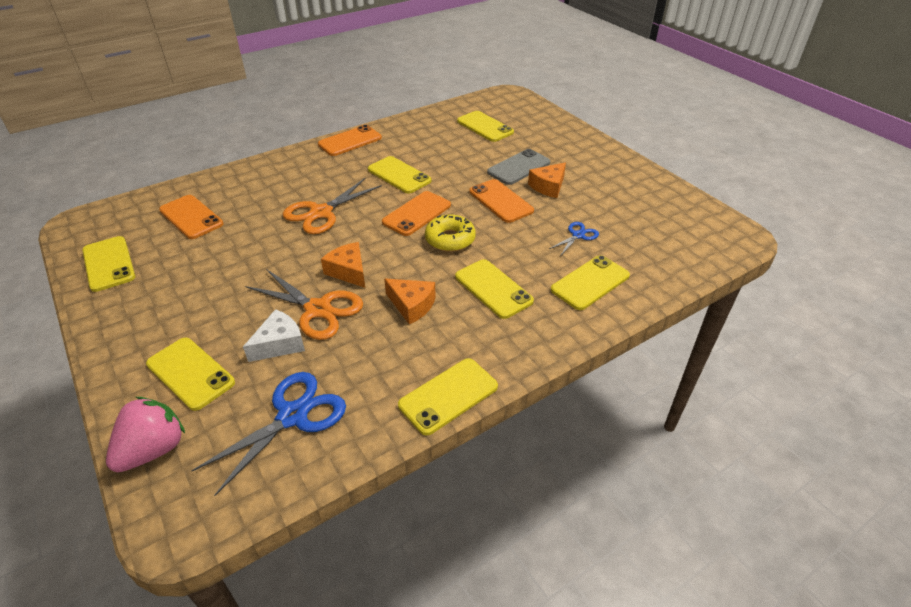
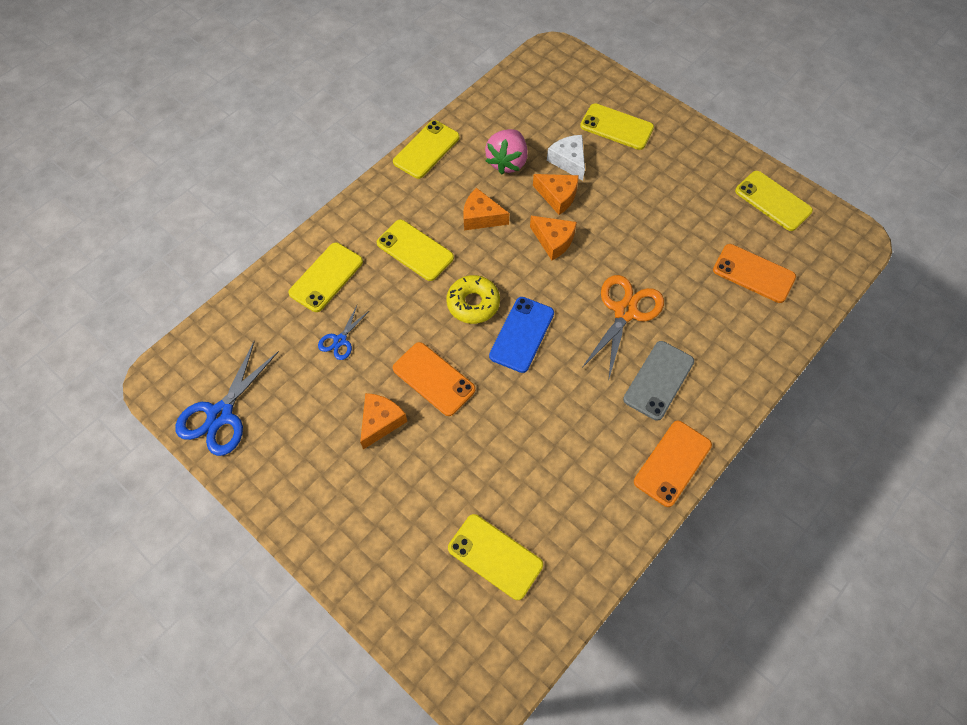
camera: 165 degrees right, 20 degrees up
(153, 449) = (599, 80): pink strawberry -> pink strawberry (507, 162)
(279, 344) = (568, 161): white cheese -> white cheese turned 120 degrees clockwise
(293, 416) = (526, 115): blue scissors -> blue scissors (220, 415)
(318, 309) = (557, 196): orange scissors -> orange cheese
(399, 175) = (571, 400): yellow phone -> none
(417, 213) = (522, 334): orange phone -> blue phone
(519, 167) = (424, 456): grey phone -> grey phone (658, 380)

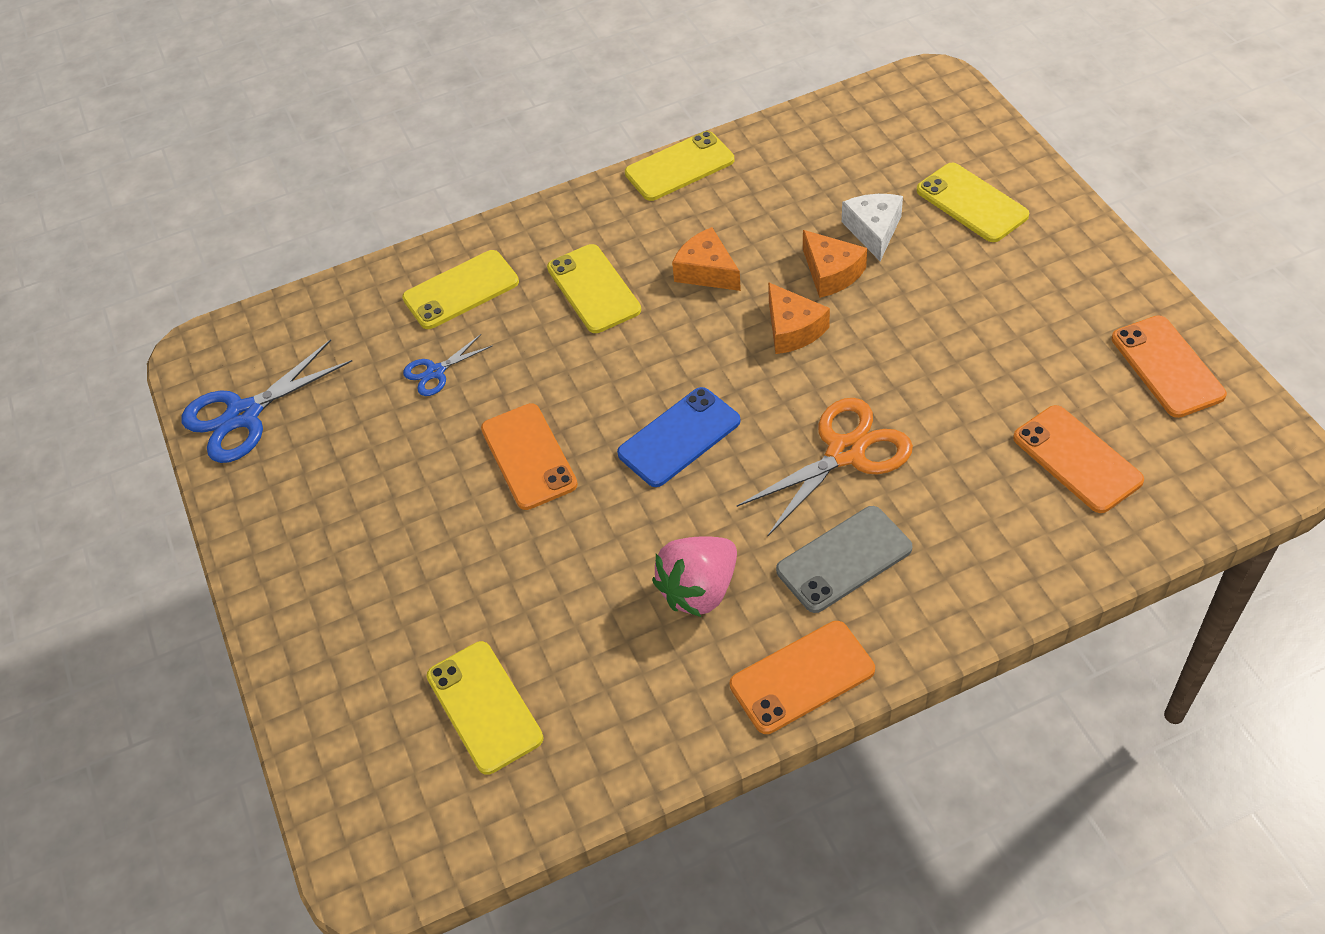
camera: 30 degrees right, 10 degrees down
(380, 422) = (431, 487): orange cheese -> none
(473, 303) = (634, 378): yellow donut -> none
(507, 162) = (783, 210): pink strawberry -> pink strawberry (699, 590)
(773, 201) = (1167, 366): yellow phone -> orange phone

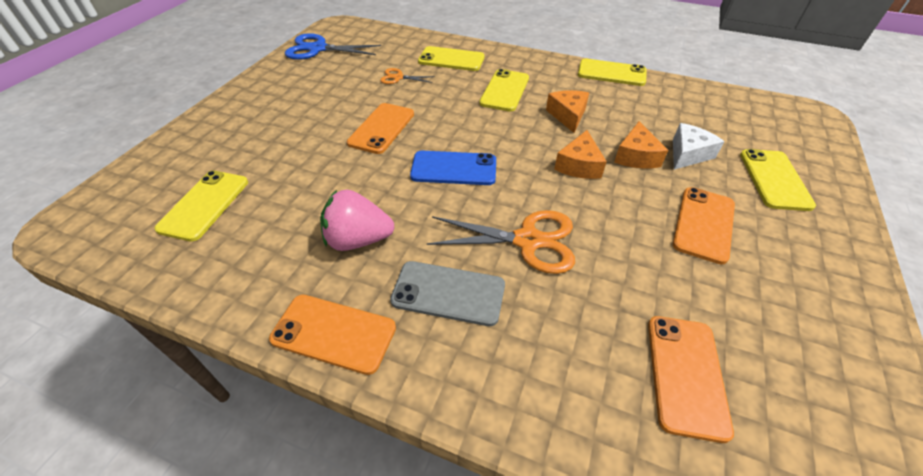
camera: 40 degrees right, 5 degrees down
(435, 372) = (398, 77): blue scissors -> orange scissors
(1167, 366) = (844, 377): orange phone -> orange phone (704, 224)

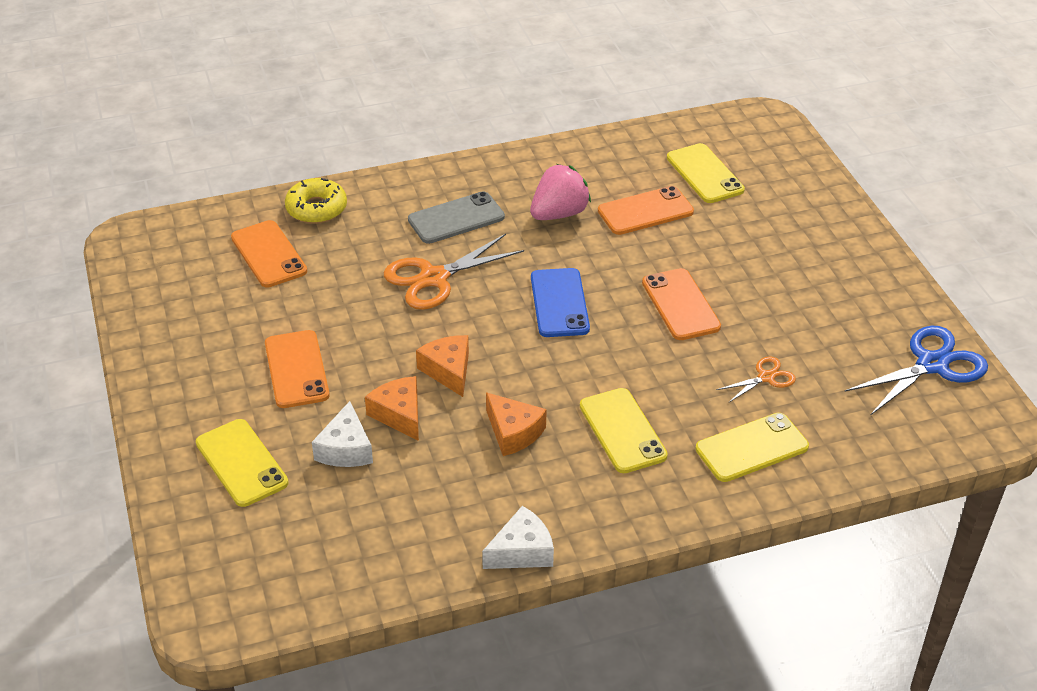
camera: 140 degrees right, 5 degrees down
(334, 333) = (501, 167): orange phone -> orange phone (645, 211)
(454, 168) = (559, 303): blue phone -> blue phone turned 60 degrees counterclockwise
(589, 416) = (316, 208): none -> yellow donut
(611, 73) = (521, 551): yellow phone -> white cheese

